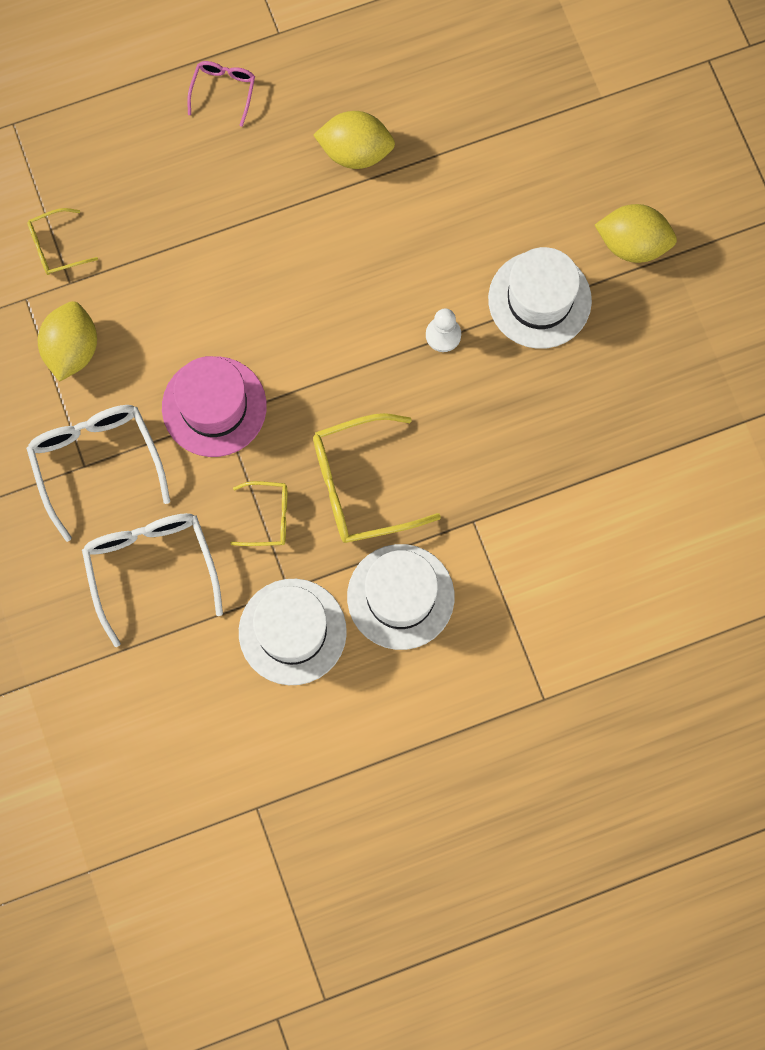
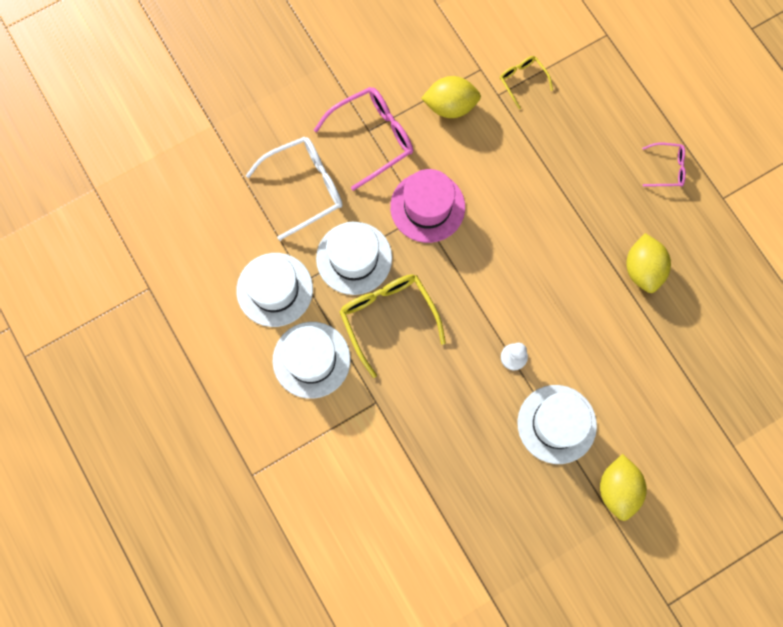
camera: 80 degrees right, 0 degrees up
(96, 462) = (373, 138): white glasses -> pink glasses
(268, 517) = (354, 258): yellow glasses -> white hat

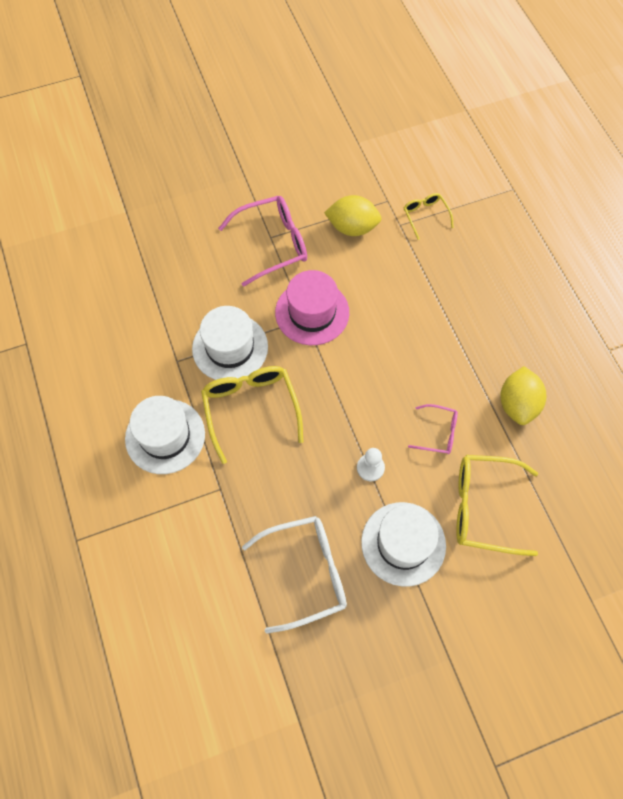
camera: 10 degrees right, 10 degrees down
(274, 289) = (146, 364): white hat -> none
(305, 187) = (198, 277): white glasses -> white glasses (306, 573)
(617, 489) = (457, 624): yellow lemon -> none
(625, 377) = (483, 507): none -> yellow glasses
(667, 168) = (555, 314): pink glasses -> pink glasses (438, 433)

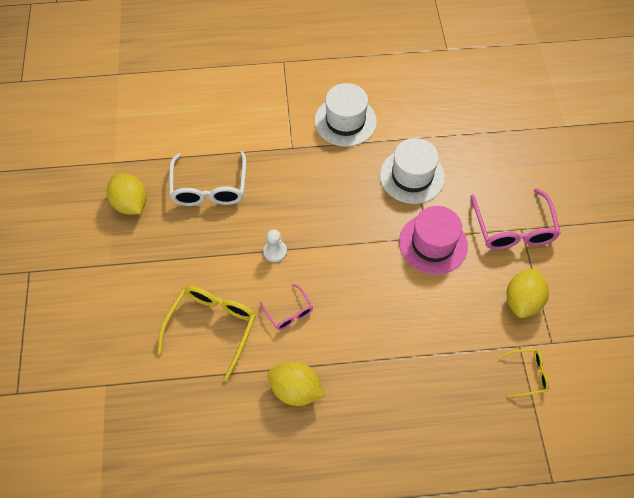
camera: 105 degrees right, 5 degrees down
(251, 408) = (352, 180): yellow glasses -> none
(357, 668) = (131, 204): none -> yellow lemon
(403, 543) = (206, 258): white hat -> none
(438, 433) = (289, 312): pink glasses -> pink glasses turned 60 degrees counterclockwise

